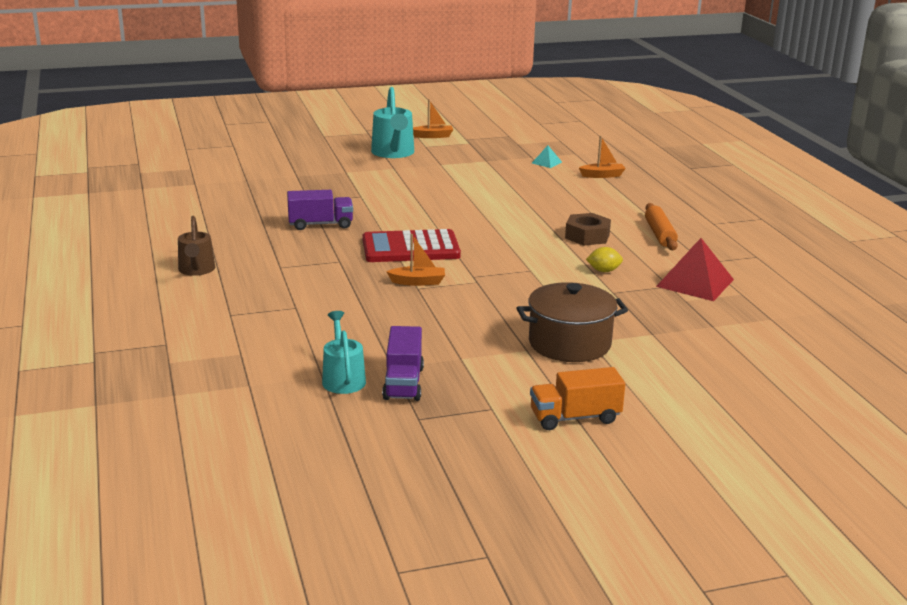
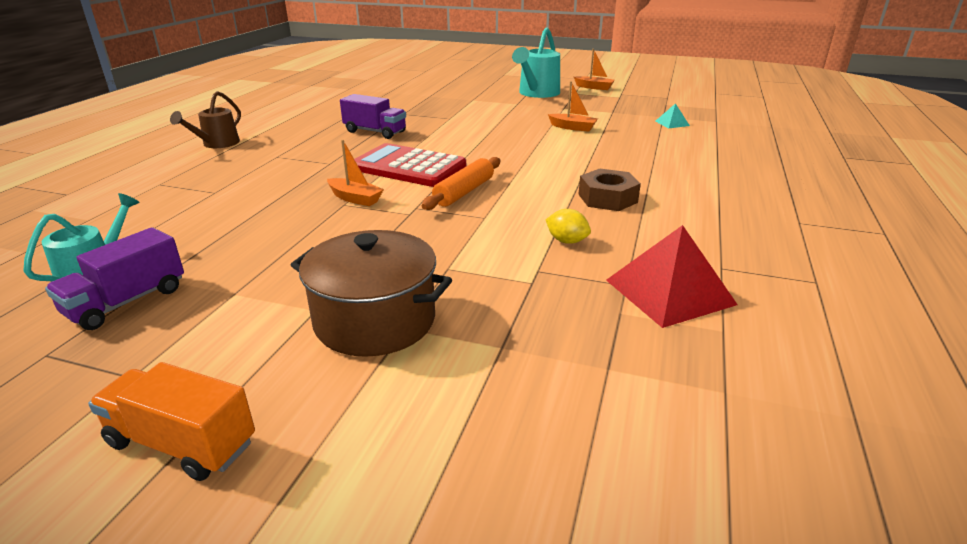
camera: 35 degrees right, 5 degrees up
(602, 175) = (718, 144): orange boat -> orange boat (573, 127)
(659, 234) = (703, 217): orange rolling pin -> orange rolling pin (464, 192)

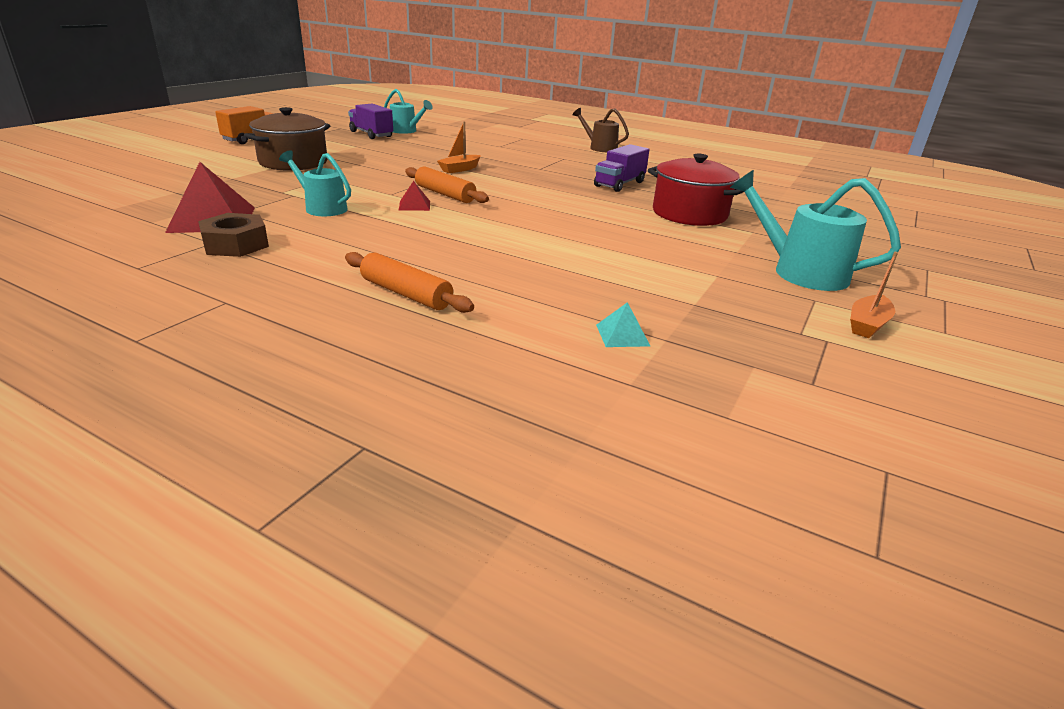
camera: 100 degrees right, 0 degrees up
(408, 167) = (515, 185): red calculator -> none
(447, 112) = (689, 214): none -> red pot
(513, 199) = (414, 205): none -> red pyramid
(566, 241) = (321, 208): yellow lemon -> turquoise watering can
(573, 127) = (614, 262): orange boat -> none
(607, 198) = (382, 235): brown nut -> brown nut (236, 244)
(700, 172) = (406, 294): none -> orange rolling pin

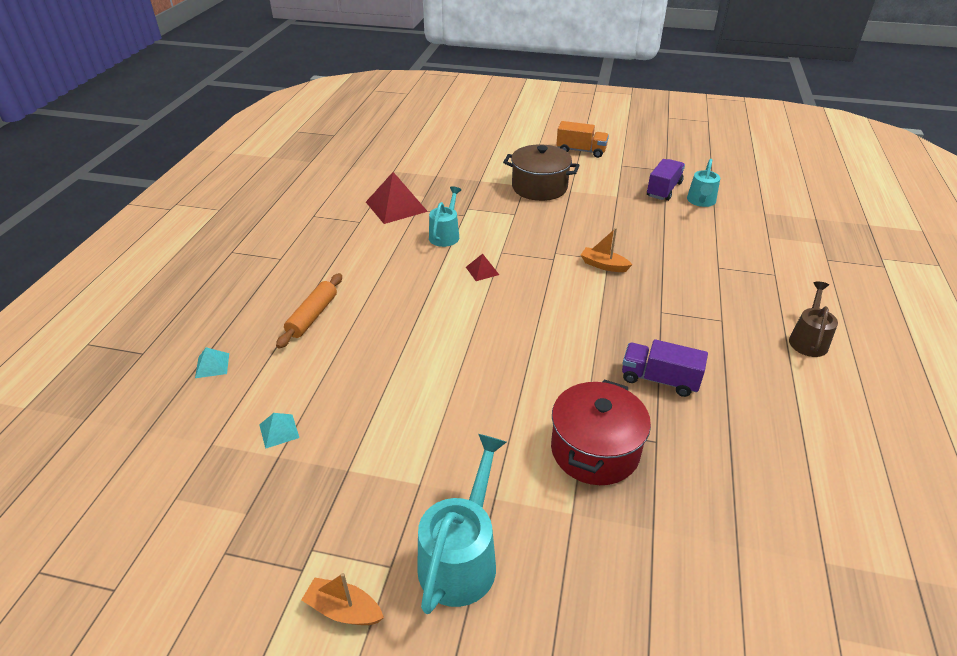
camera: 75 degrees right, 10 degrees up
(236, 244) = (360, 230): brown nut -> none
(445, 194) = (522, 277): orange rolling pin -> none
(457, 375) = (212, 365): none -> turquoise pyramid

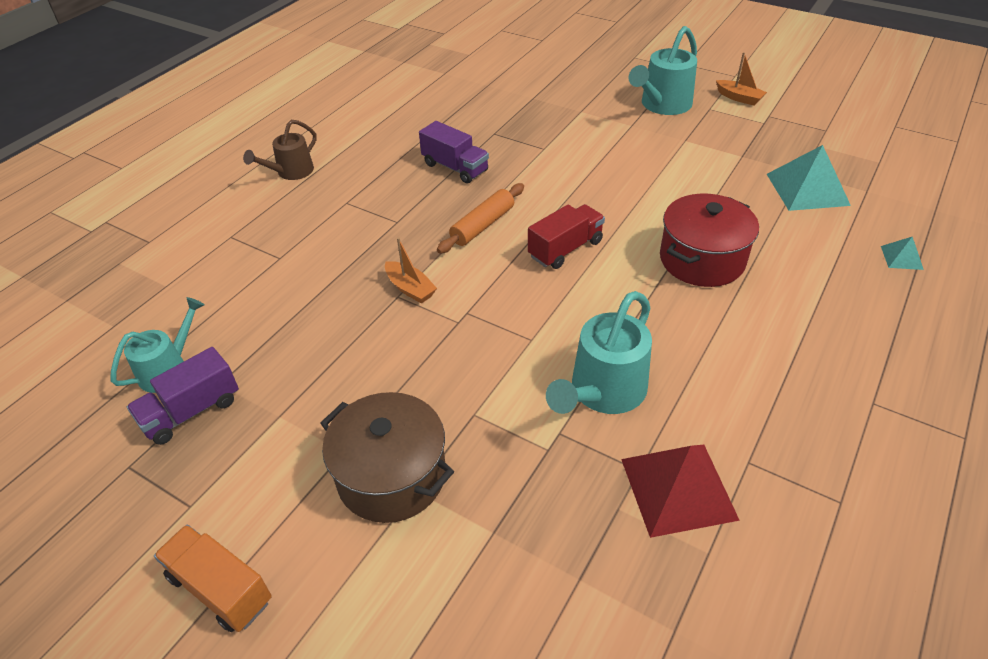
camera: 160 degrees left, 5 degrees up
(279, 431) = (807, 189): turquoise pyramid -> turquoise pyramid, size x2.08
(312, 316) = (799, 293): orange rolling pin -> orange rolling pin (483, 225)
(445, 235) = (603, 392): turquoise watering can -> turquoise watering can, size x1.54
(482, 271) = (570, 314): red pyramid -> none
(506, 316) = (565, 249): none -> red truck
(594, 450) = (544, 136): red pot -> red pot (702, 260)

